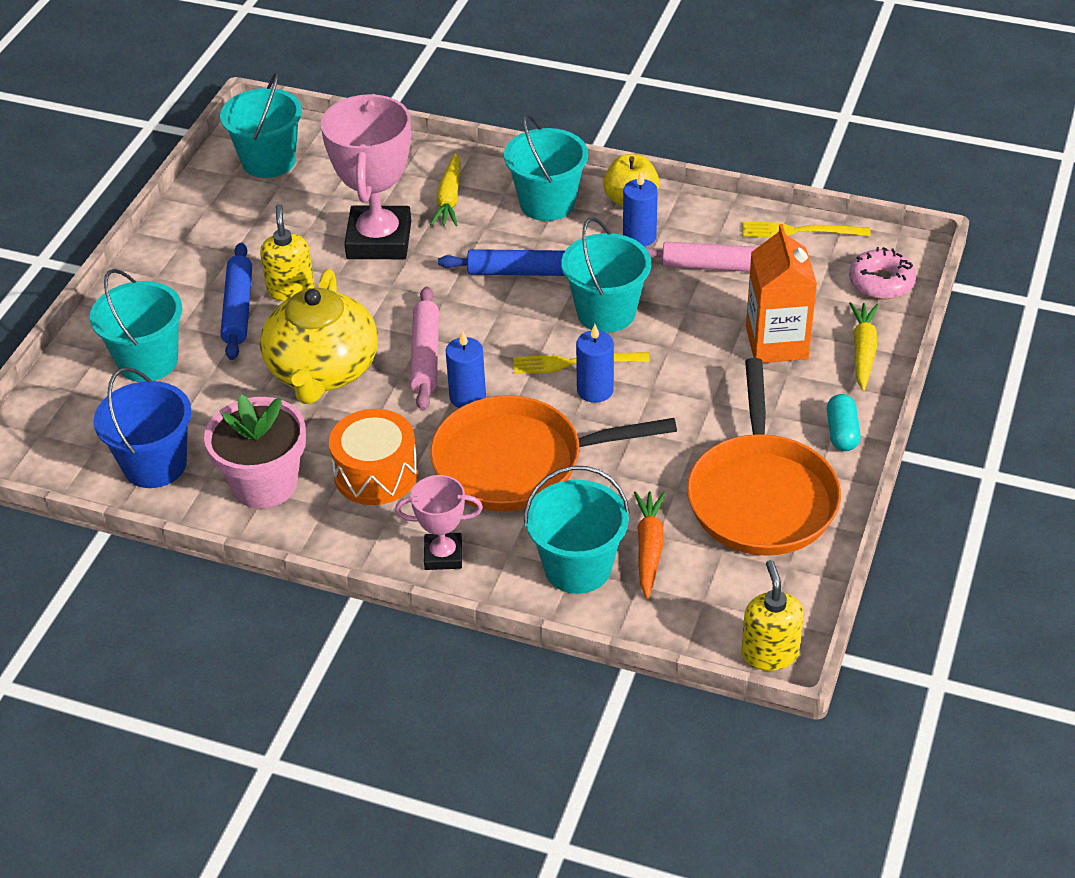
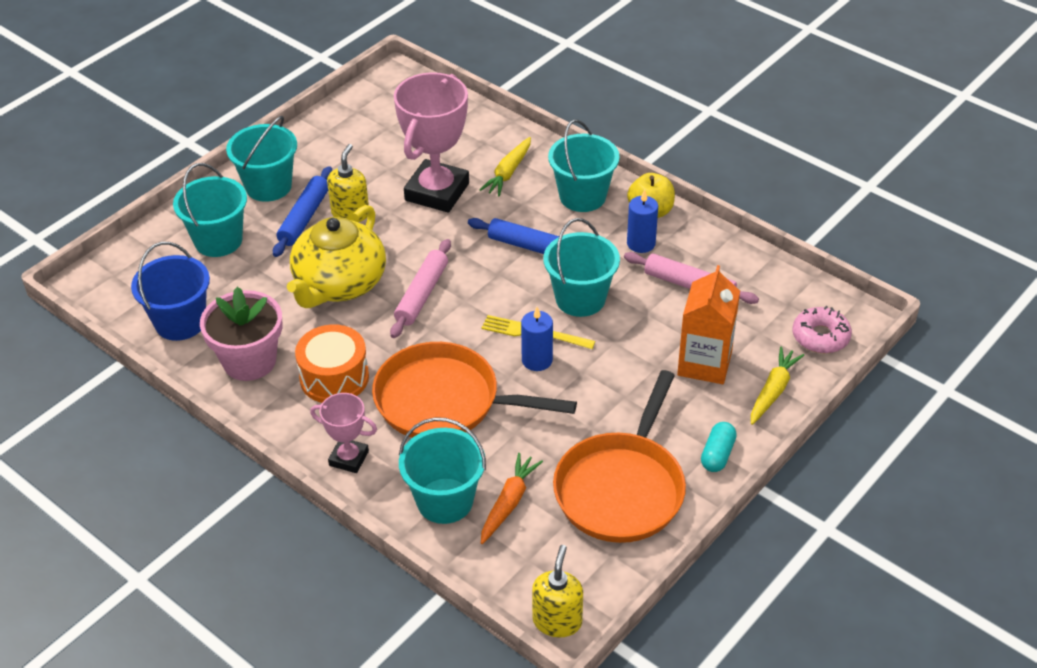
camera: 20 degrees right, 0 degrees up
(269, 161) = (389, 107): turquoise bucket -> turquoise bucket (268, 186)
(467, 397) = (435, 337): blue candle -> none
(800, 231) = (775, 274): yellow fork -> none

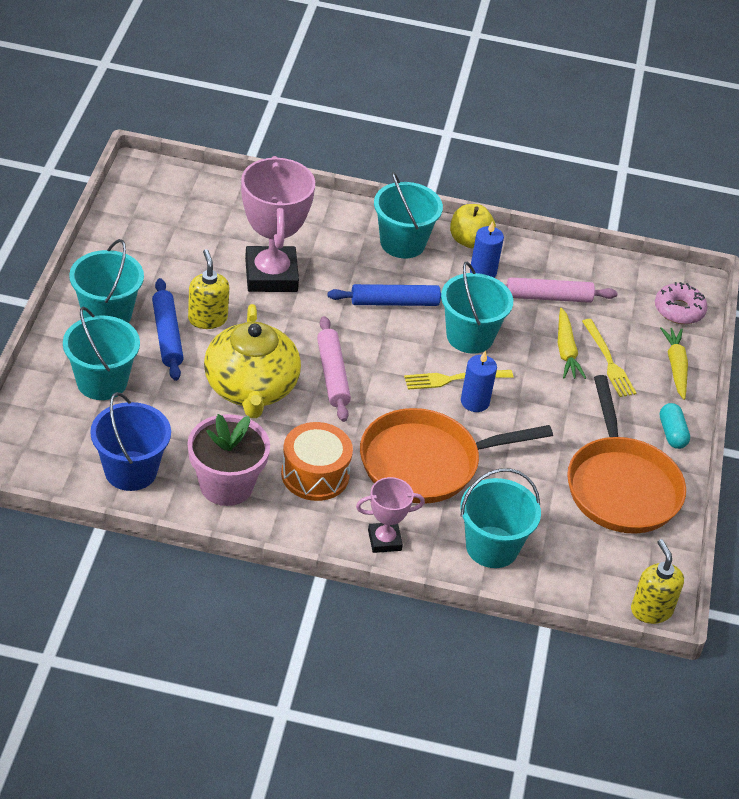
camera: 35 degrees left, 0 degrees up
(508, 172) = (321, 238): yellow carrot -> yellow carrot (566, 350)
(508, 503) = (543, 530): orange carrot -> none
(704, 363) = (608, 361): orange carton -> yellow fork

